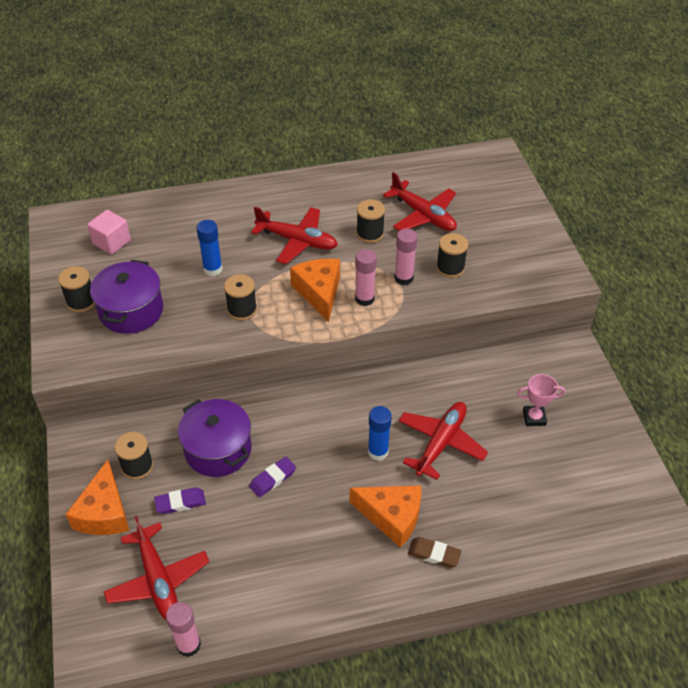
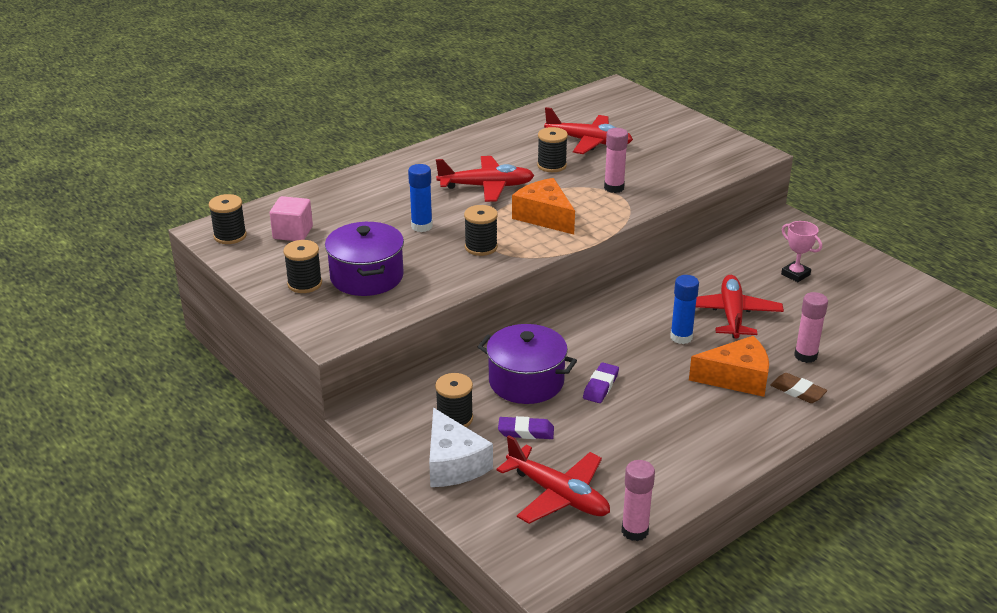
camera: 25 degrees left, 15 degrees down
(104, 512) = (453, 463): orange cheese -> white cheese
(180, 503) = (526, 431): purple eraser -> purple eraser turned 45 degrees clockwise
(364, 299) = (592, 210): pink glue stick -> pink glue stick (805, 356)
(434, 554) = (797, 391): brown eraser -> brown eraser turned 45 degrees clockwise
(450, 268) = (649, 171): black spool -> black spool (230, 236)
(534, 417) = (795, 274): pink trophy -> pink trophy turned 75 degrees clockwise

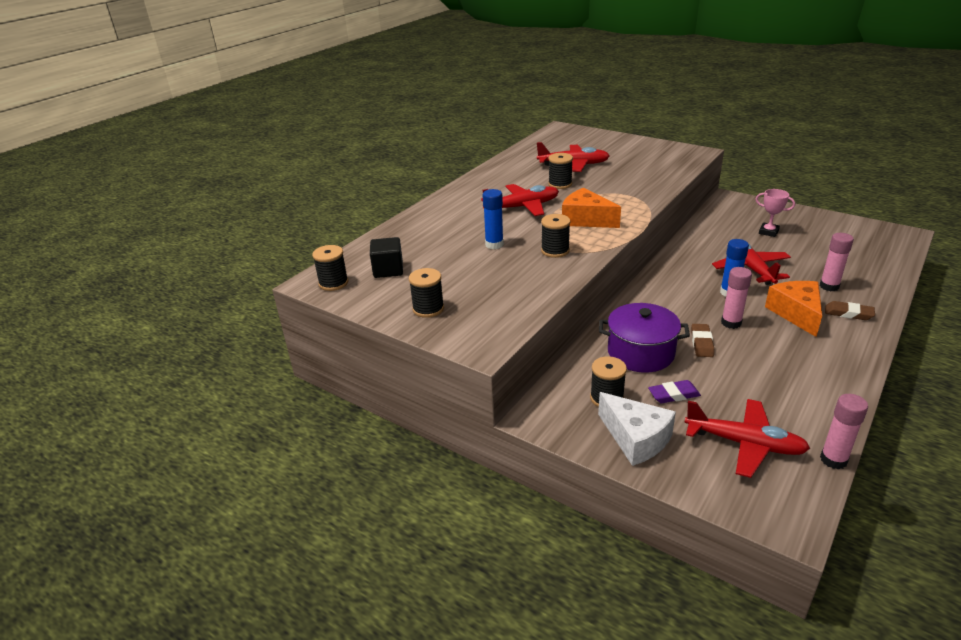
camera: 15 degrees left, 0 degrees up
(293, 233) = (388, 270): pink cube -> black cube
(366, 277) = (478, 292): purple pot -> none
(600, 386) = (701, 343): purple eraser -> brown eraser
(614, 188) = (619, 191): pink glue stick -> pink glue stick (731, 323)
(736, 378) = (796, 313): orange cheese -> orange cheese turned 75 degrees counterclockwise

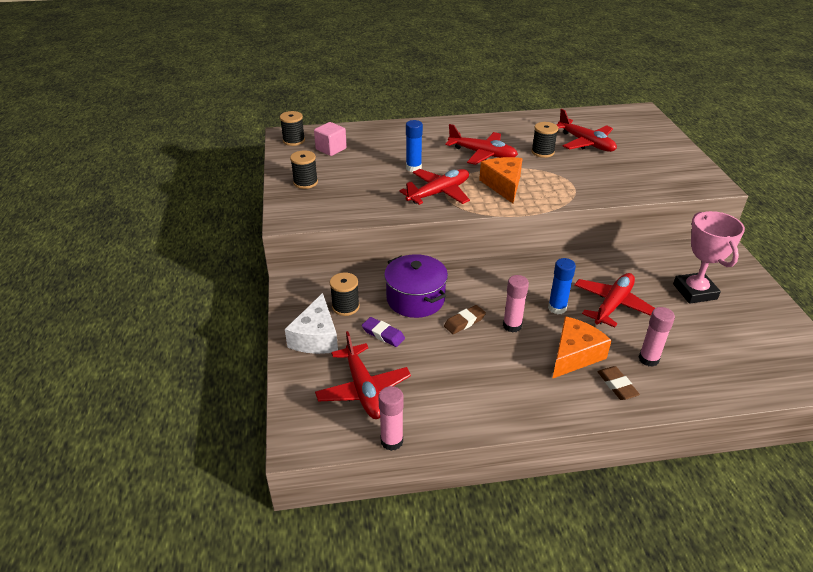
camera: 45 degrees right, 5 degrees up
(388, 270) = (331, 149): black cube -> pink cube
(555, 251) = (439, 193): black spool -> red plane
(768, 232) = (694, 291): pink trophy -> pink trophy, size x1.74

